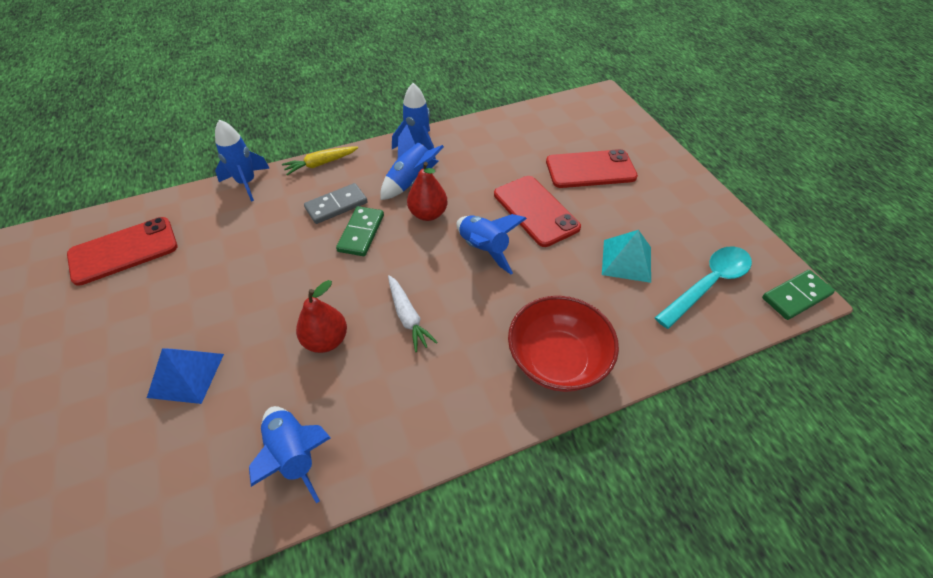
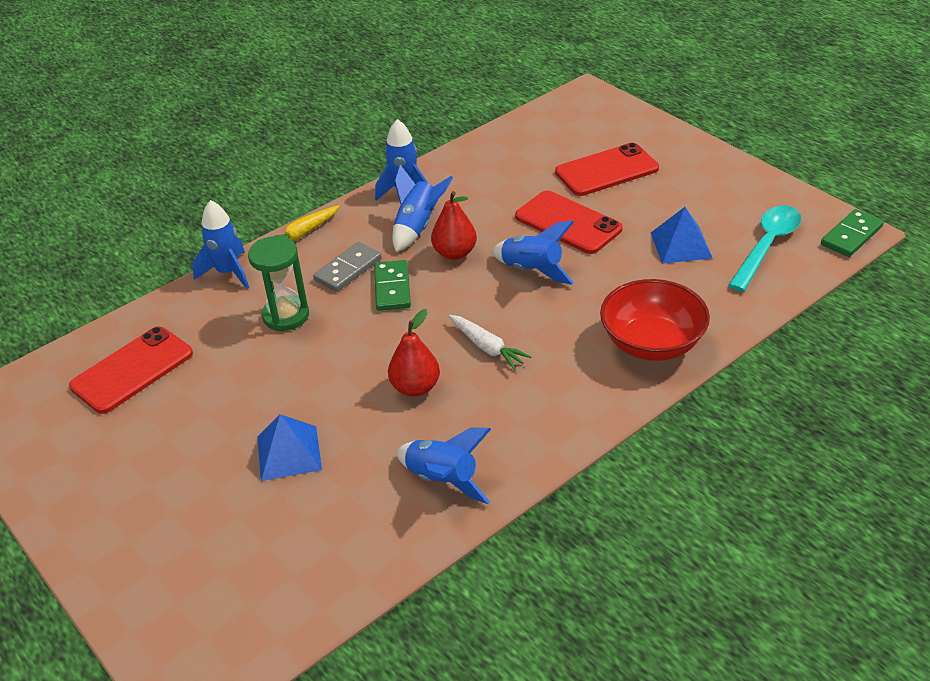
camera: 15 degrees left, 10 degrees down
(265, 235) = (286, 316): none -> green hourglass
(626, 260) = (681, 245): turquoise pyramid -> blue pyramid

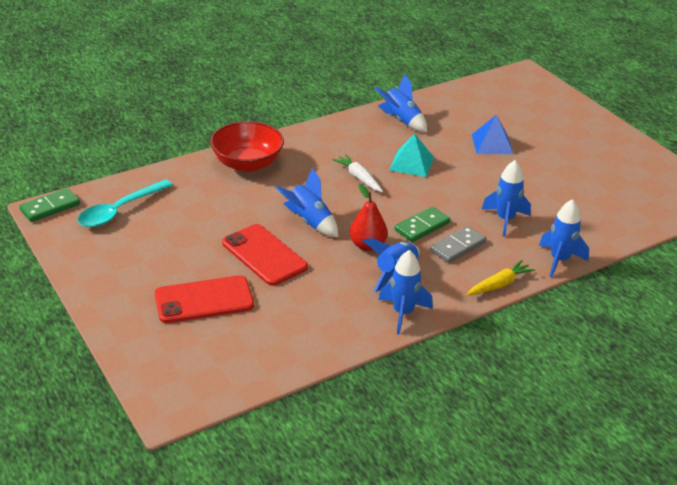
camera: 175 degrees left, 5 degrees down
(132, 370) = (611, 202): red phone -> none
(286, 316) = (505, 220): green hourglass -> blue rocket
(392, 288) = (422, 226): green domino -> green domino turned 45 degrees clockwise
(415, 387) = (411, 163): red pear -> turquoise pyramid
(681, 245) = (184, 222): blue pyramid -> none

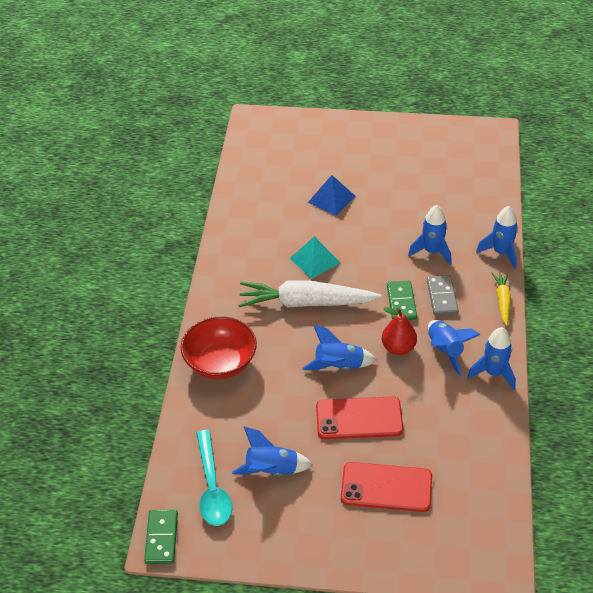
camera: 50 degrees left, 10 degrees up
(204, 300) = (386, 487): red phone -> red phone turned 75 degrees clockwise
(359, 178) = (305, 303): white carrot -> white carrot, size x1.99
(401, 120) = (249, 231): blue rocket -> blue rocket (271, 470)

